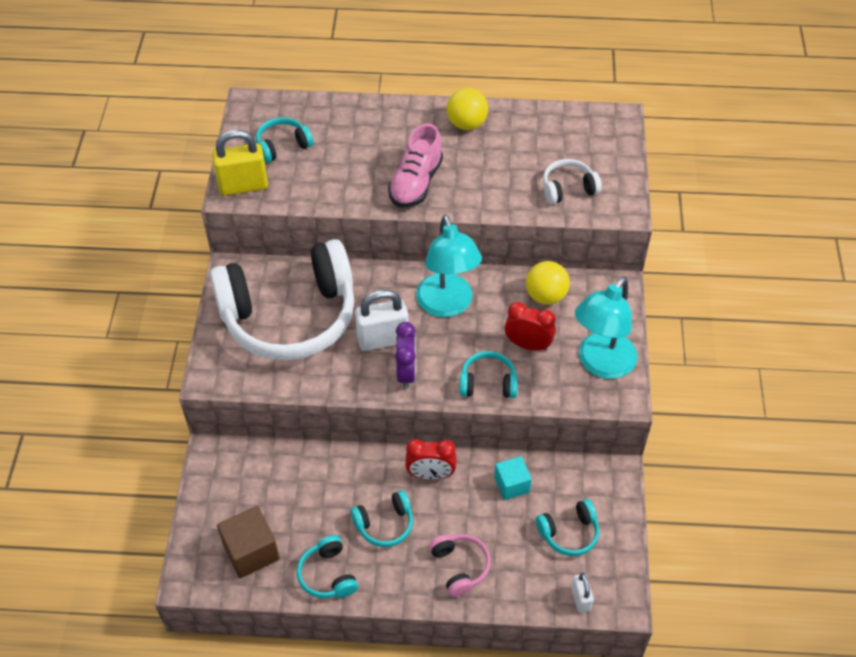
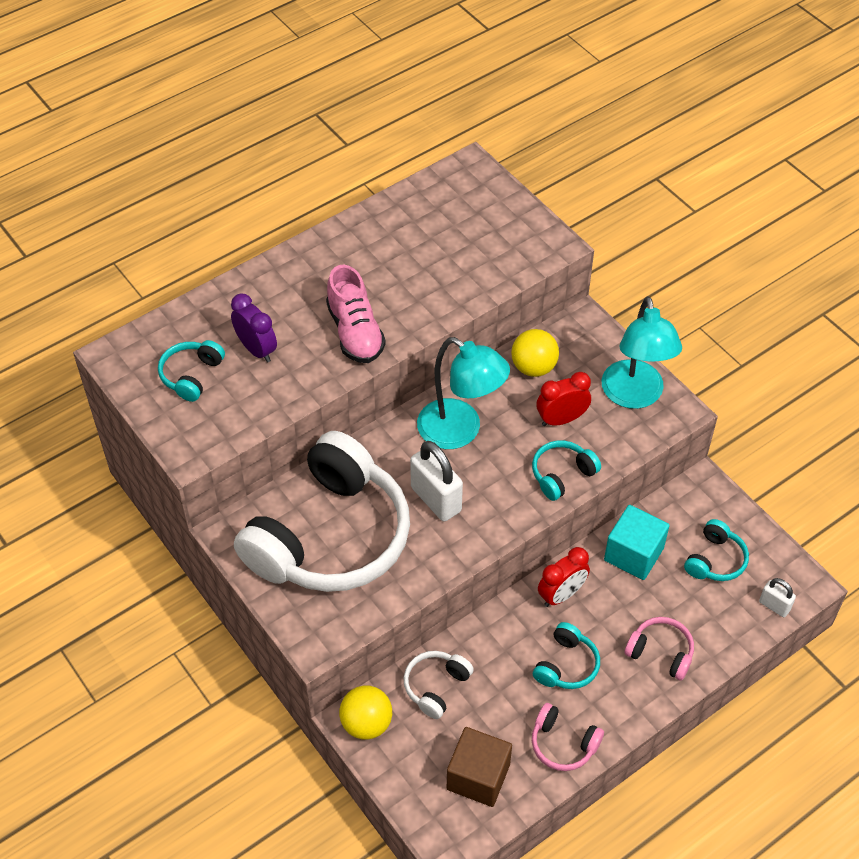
camera: 40 degrees left, 0 degrees up
(243, 186) = (194, 437): yellow padlock -> none
(327, 575) = (563, 744): turquoise headphones -> pink headphones
(383, 339) = (436, 499): white padlock -> white padlock turned 75 degrees counterclockwise
(406, 373) = (486, 514): purple clock -> purple clock (256, 349)
(466, 124) = (343, 250): yellow ball -> yellow ball (366, 723)
(511, 484) = (633, 554): turquoise cube -> turquoise cube, size x1.51
(568, 188) = (491, 255): white headphones -> white headphones (436, 686)

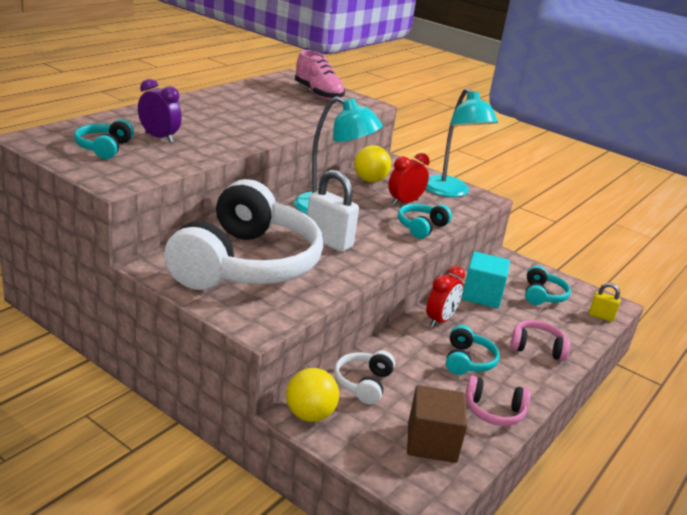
camera: 20 degrees left, 25 degrees down
(355, 332) = (239, 132): pink shoe -> pink shoe (318, 94)
(774, 606) = (601, 316): white padlock -> yellow padlock

